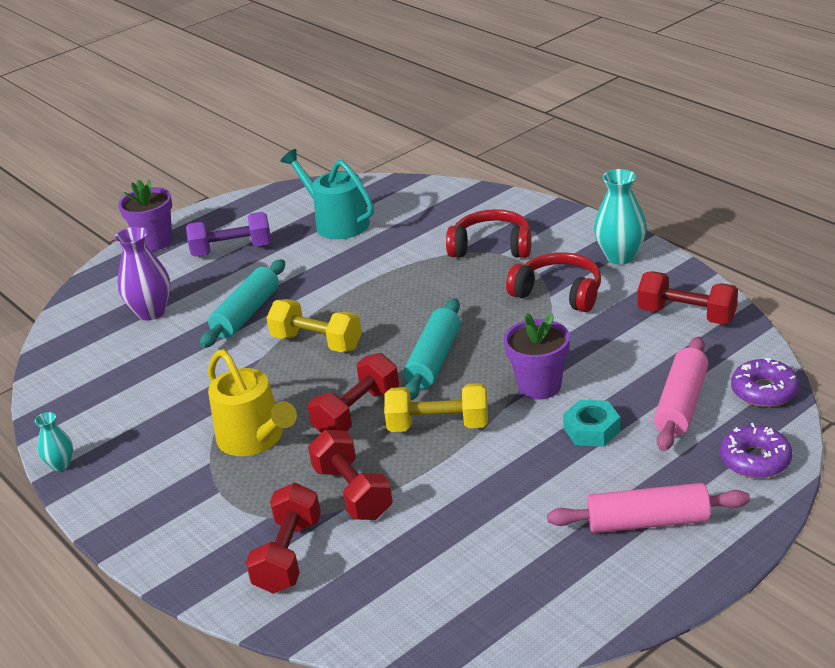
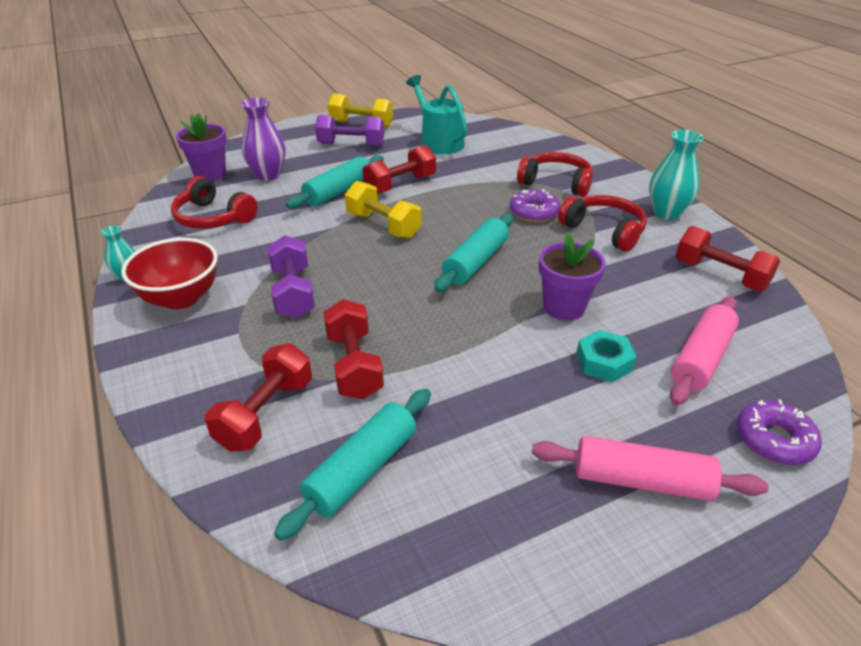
camera: 10 degrees right, 5 degrees up
(117, 378) = (213, 218): none -> red headphones
(136, 473) = (181, 298): none -> red bowl
(155, 242) = (298, 128): purple flower pot -> purple flower pot (210, 174)
(255, 439) = (293, 293): yellow watering can -> purple dumbbell
(357, 412) = (390, 291): red dumbbell -> red dumbbell (400, 185)
(401, 577) = (362, 470): none -> turquoise rolling pin
(438, 425) = (458, 321): yellow dumbbell -> yellow dumbbell (361, 124)
(764, 391) = (791, 366): purple donut -> purple donut (534, 212)

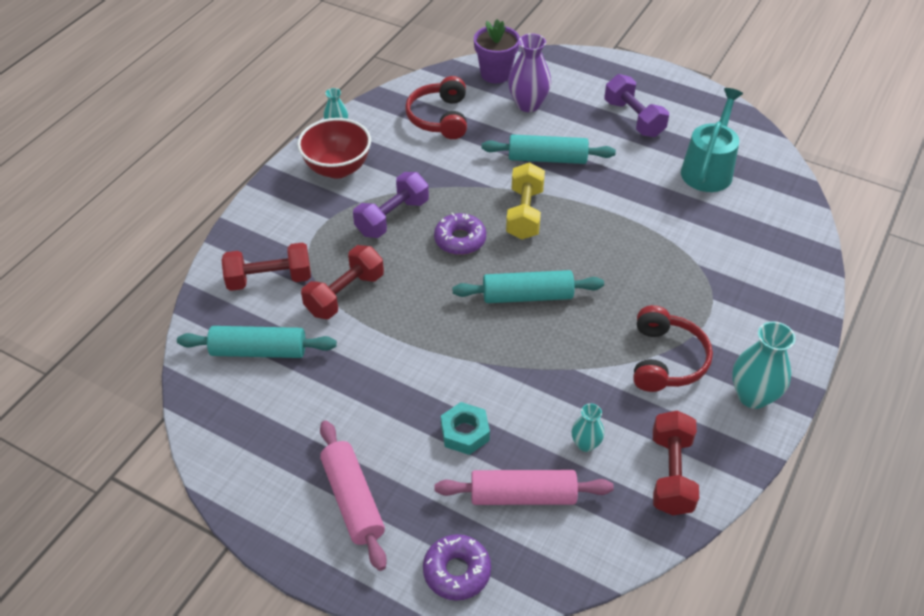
camera: 55 degrees right, 10 degrees up
(361, 124) = (680, 101): yellow dumbbell -> none
(400, 185) = (599, 188): red dumbbell -> none
(534, 212) = (646, 297): purple donut -> purple donut (460, 240)
(556, 183) = (721, 289): red headphones -> none
(564, 307) = (515, 380): purple flower pot -> none
(663, 301) = (585, 444): none -> turquoise vase

